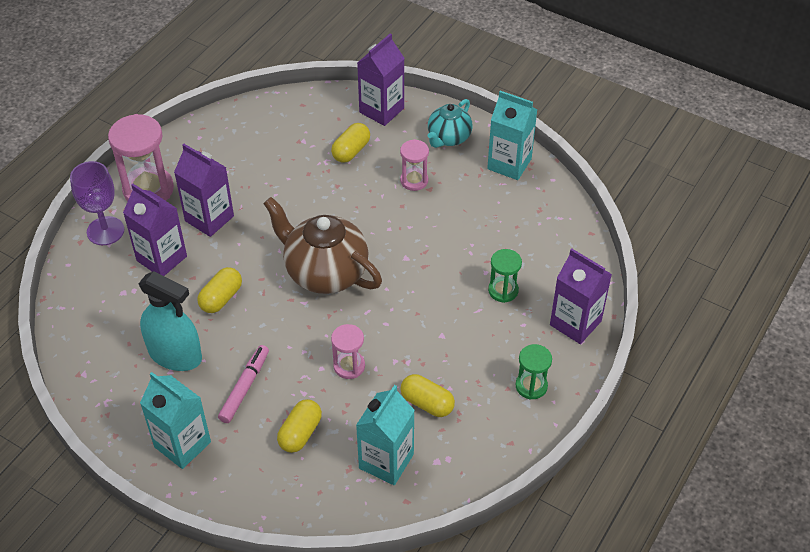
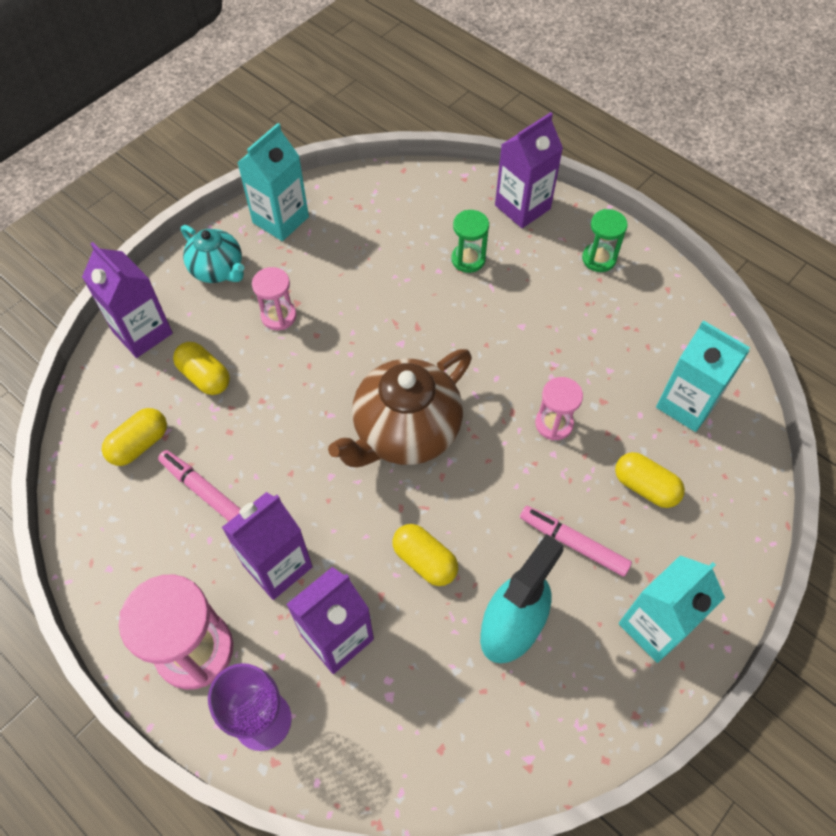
camera: 80 degrees left, 10 degrees up
(259, 170) = (204, 491): none -> pink marker
(427, 403) = (613, 354): yellow capsule -> yellow capsule (139, 444)

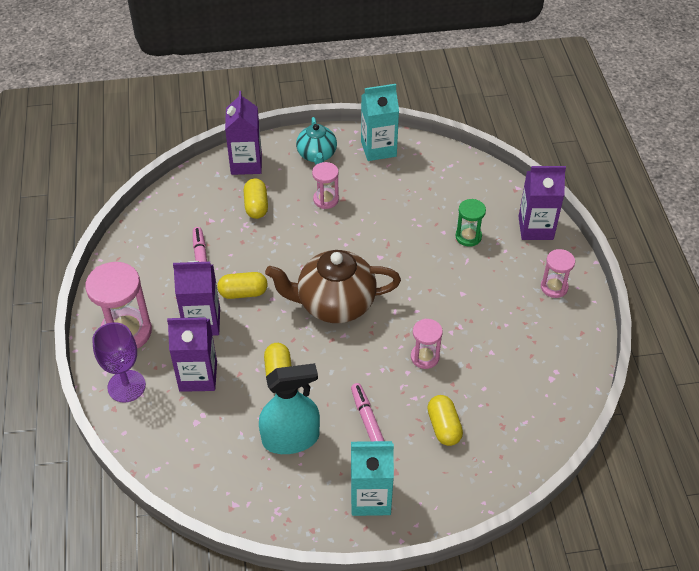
camera: 40 degrees right, 10 degrees down
(139, 444) = (192, 218): yellow capsule -> yellow capsule (243, 293)
(599, 259) = (554, 287): green hourglass -> pink hourglass
(686, 404) = (520, 402): turquoise carton -> none

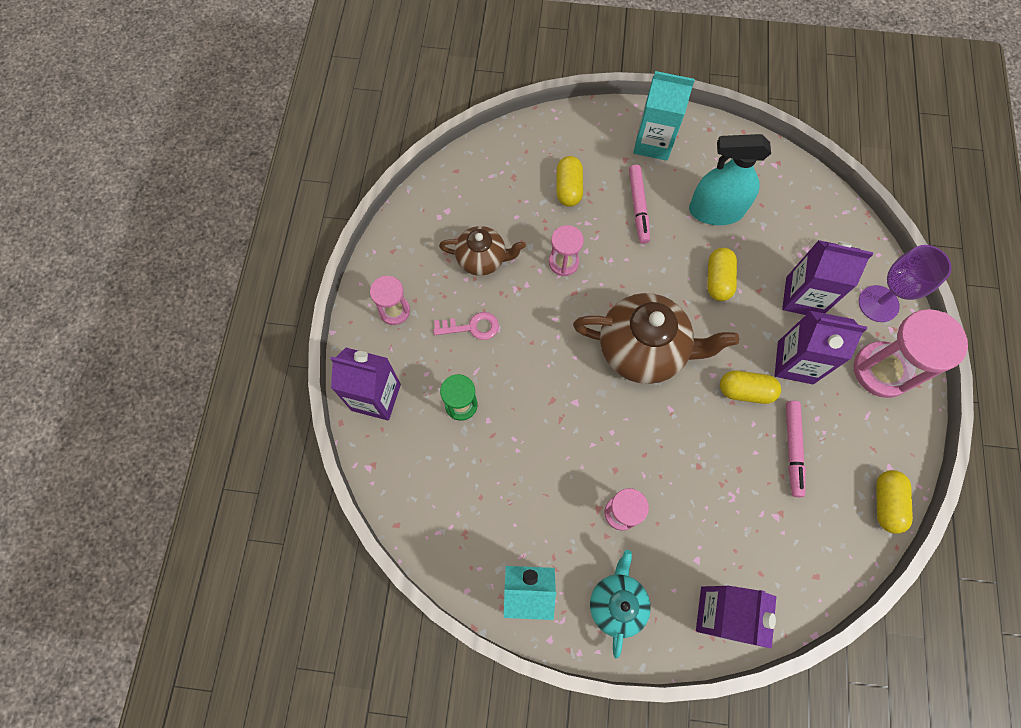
camera: 165 degrees left, 20 degrees up
(256, 206) = (714, 526): yellow capsule -> yellow capsule (885, 503)
(484, 289) = (472, 327): none -> pink key
(499, 343) = (482, 259): none -> brown teapot

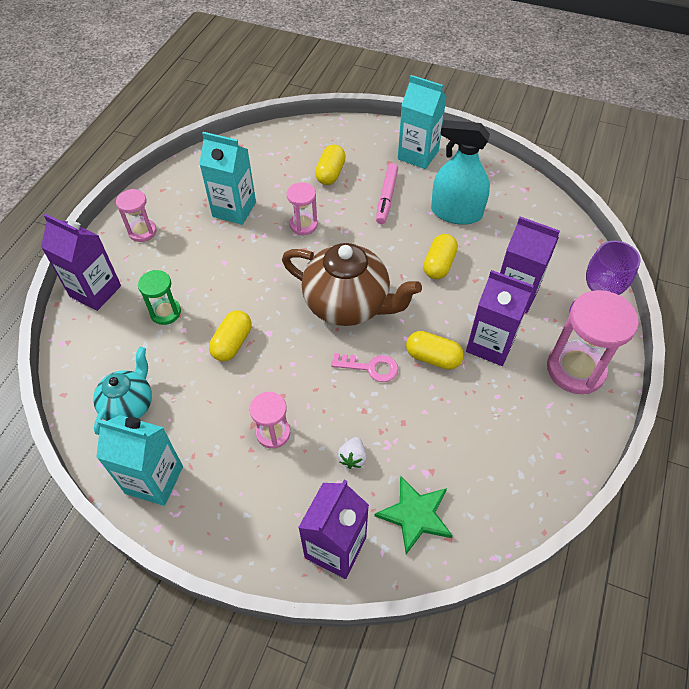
camera: 15 degrees right, 15 degrees down
(472, 327) = (202, 256): pink key -> pink key (370, 367)
(482, 259) = (234, 209): brown teapot -> turquoise carton
(616, 603) = (236, 511): turquoise teapot -> turquoise teapot (129, 405)
(705, 519) = (353, 458): none -> white strawberry
(780, 562) = (415, 515): none -> green star
(792, 449) = (462, 417): pink marker -> none
(885, 503) = (544, 487): yellow capsule -> yellow capsule (232, 343)

